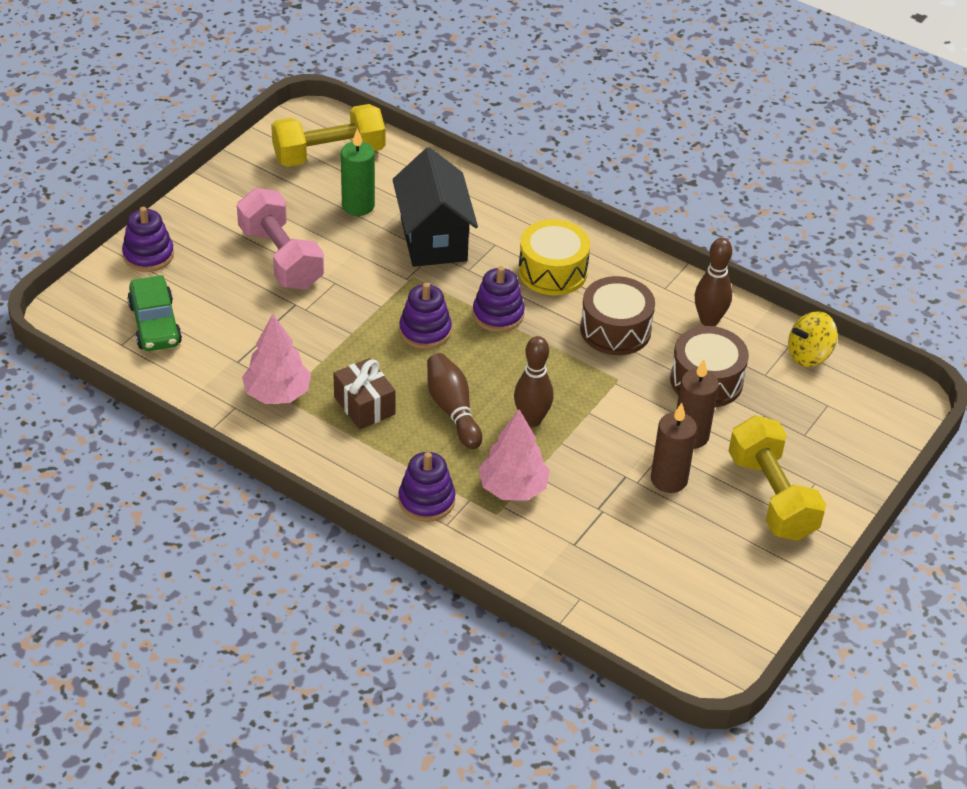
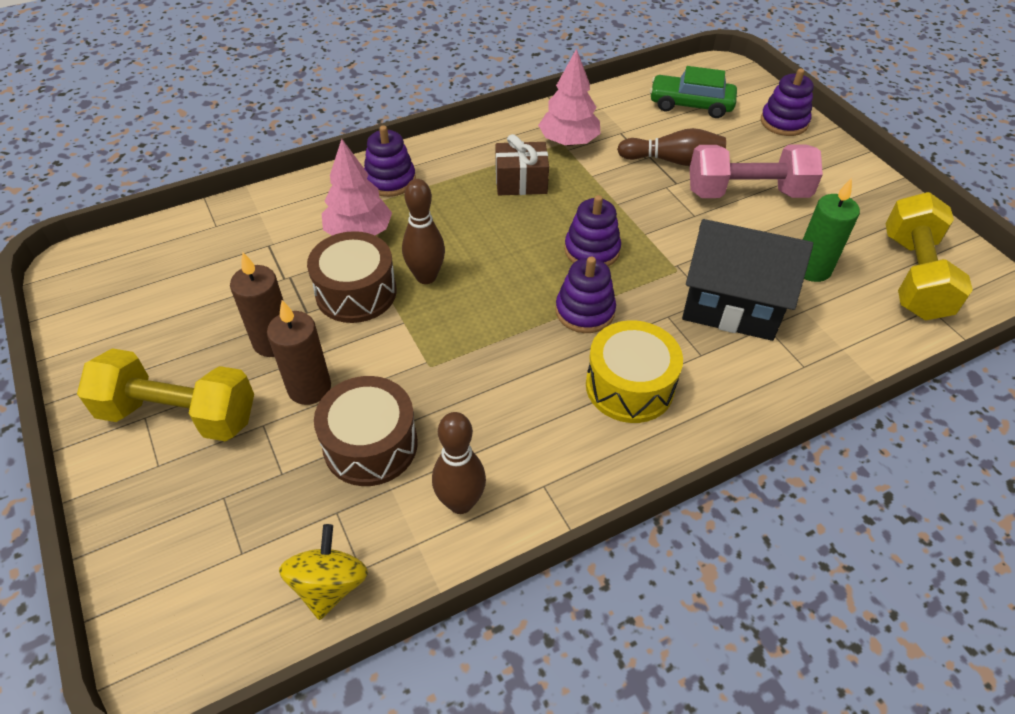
camera: 120 degrees right, 5 degrees up
(452, 409) = (477, 231): brown bowling pin -> brown bowling pin (673, 161)
(615, 330) = (502, 399): brown drum -> brown drum (356, 292)

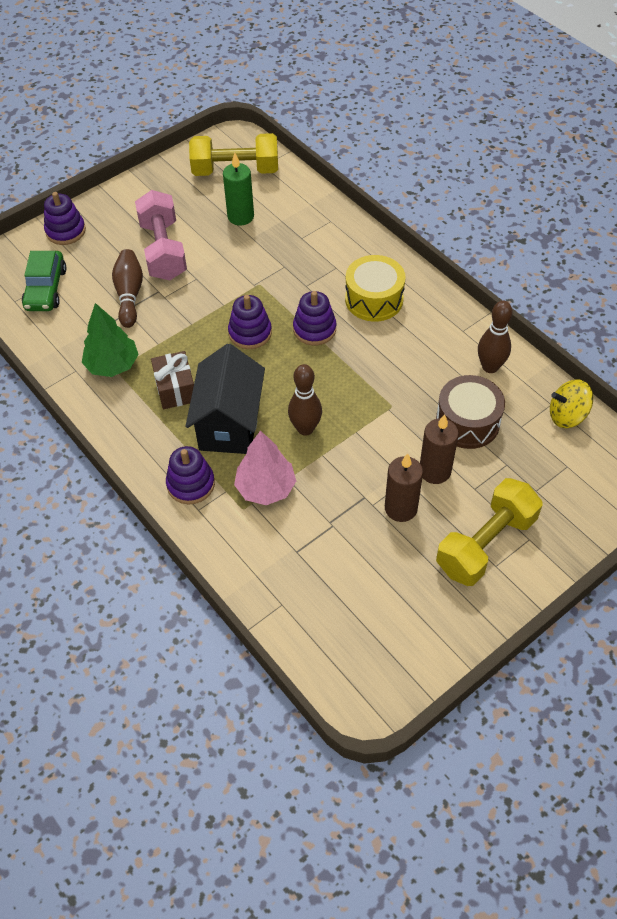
camera: 100 degrees left, 5 degrees up
(179, 414) = (486, 544): yellow dumbbell -> yellow dumbbell turned 45 degrees clockwise
(356, 292) = (334, 470): brown drum -> none
(568, 142) = (113, 365): pink tree -> green tree
(731, 307) = (288, 255): black house -> black house (229, 424)

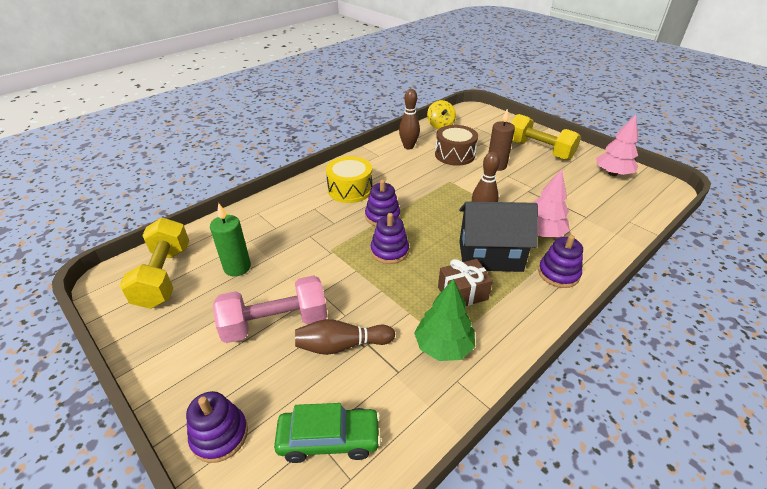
camera: 95 degrees left, 15 degrees down
(401, 508) = (530, 177): brown candle -> none
(410, 633) = (612, 173): none -> pink tree

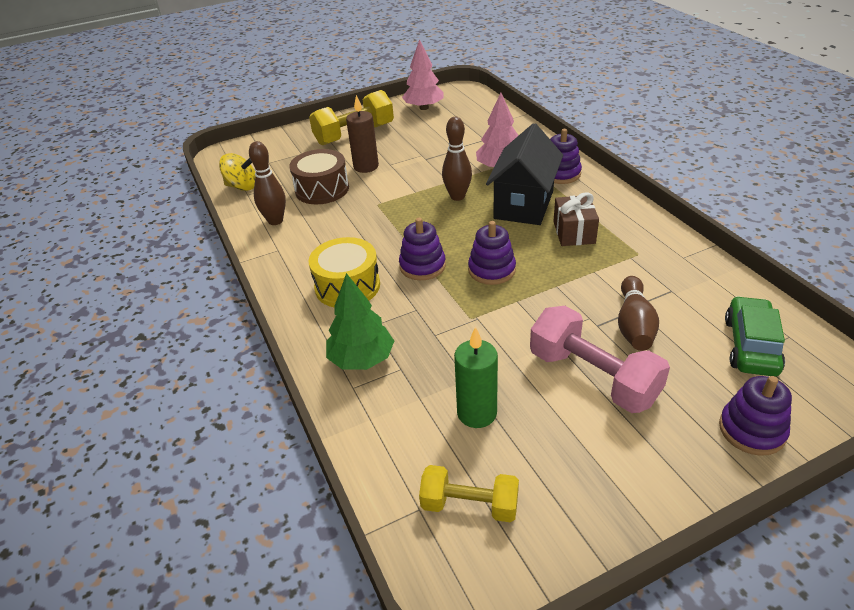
camera: 70 degrees left, 0 degrees up
(164, 276) = (469, 505): yellow dumbbell -> yellow dumbbell, size x0.62
(275, 323) = (593, 377): pink dumbbell -> pink dumbbell turned 45 degrees counterclockwise
(443, 346) = (642, 257): green tree -> green tree (361, 359)

